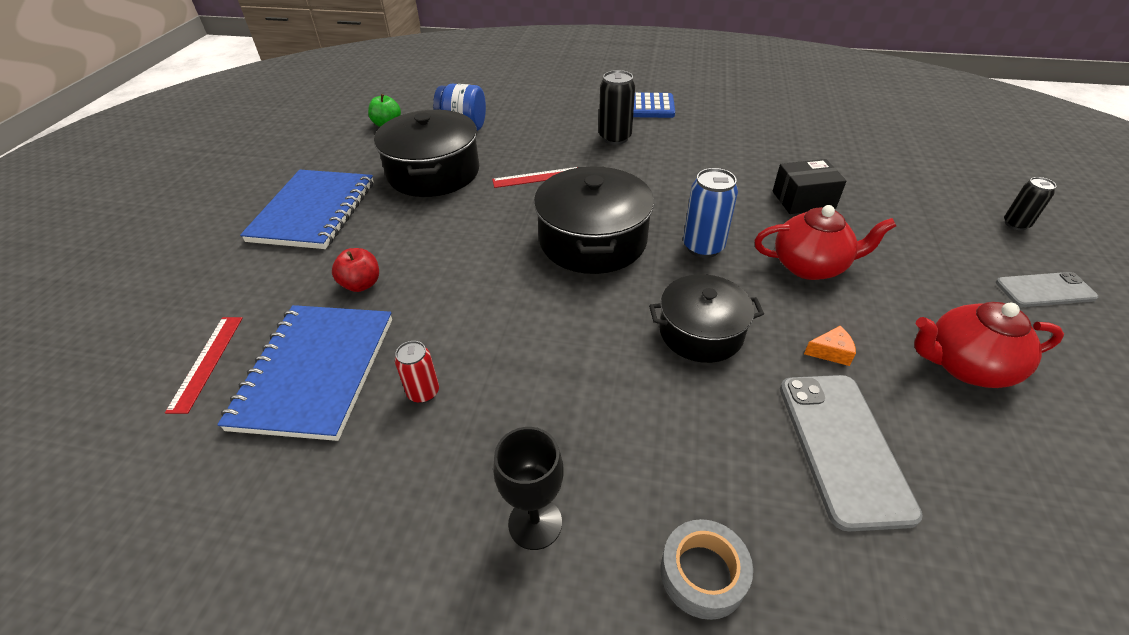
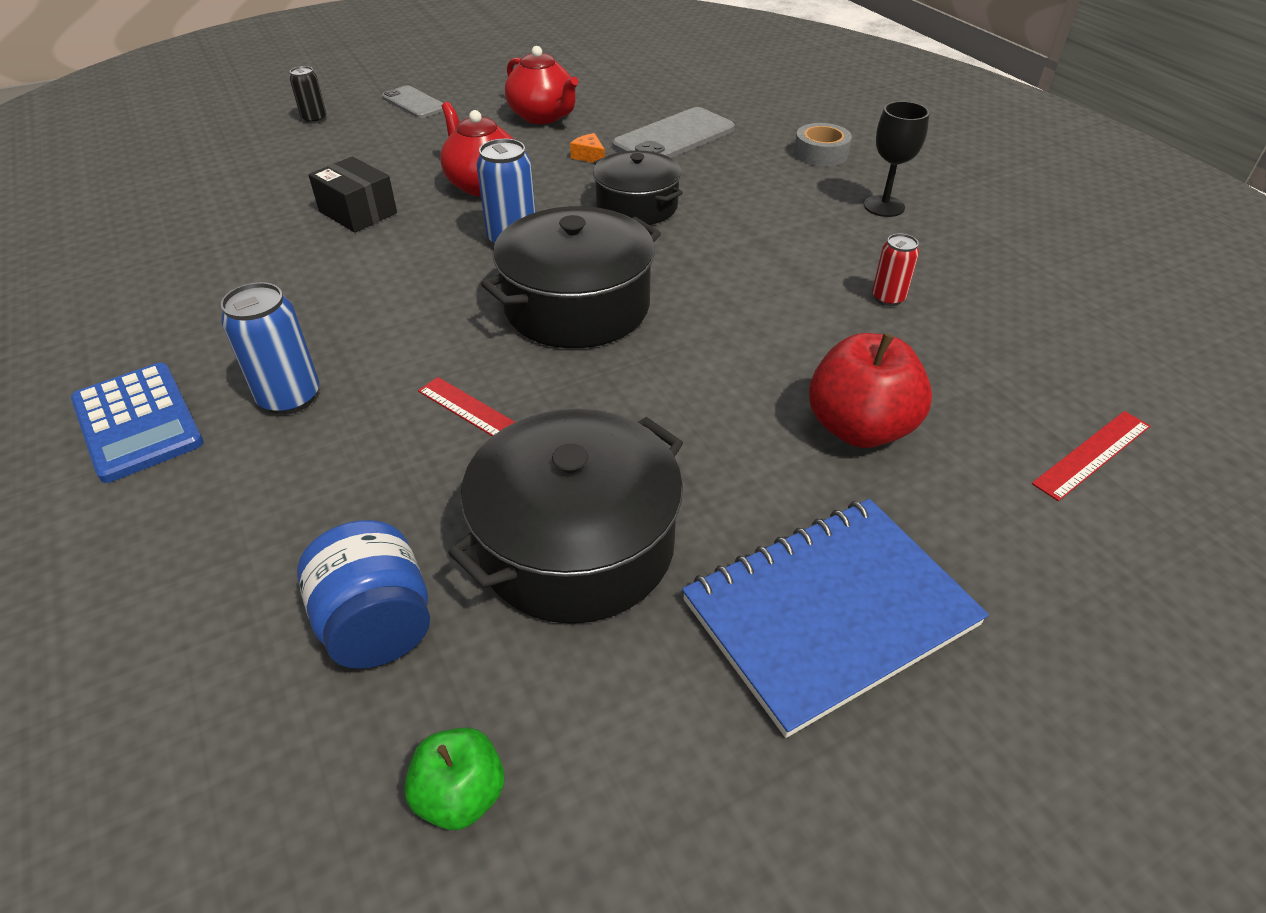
camera: 130 degrees left, 0 degrees up
(315, 372) = (973, 370): blue notebook -> none
(361, 284) = (859, 428): red apple -> red apple, size x1.73
(615, 138) = (290, 398): black can -> blue can

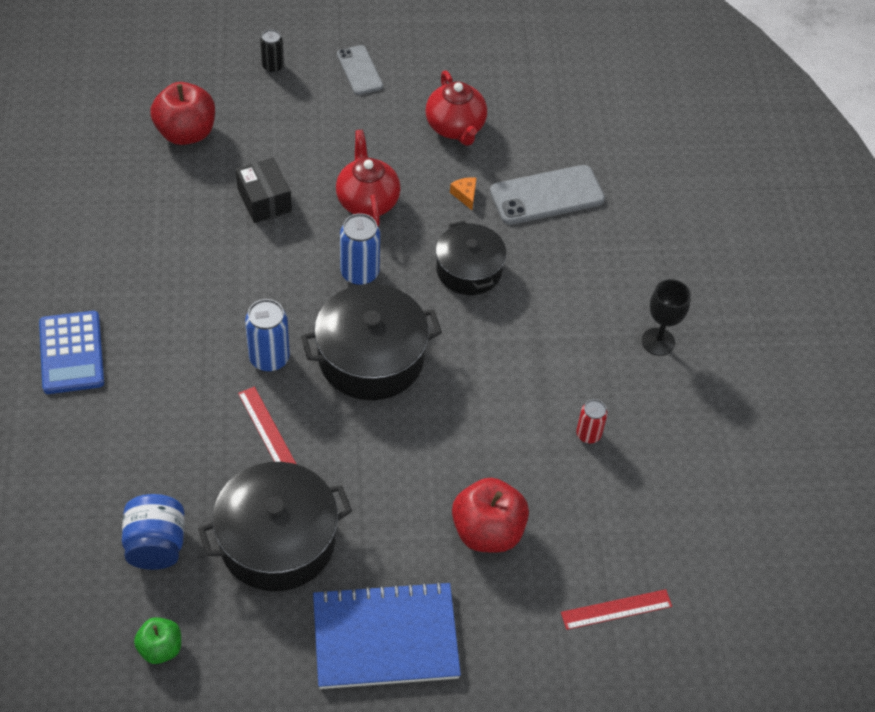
camera: 20 degrees right, 10 degrees up
(231, 184) = (186, 133): none -> red apple
(290, 398) = (161, 368): blue can -> blue can (269, 358)
(820, 153) = (654, 260): grey tape -> none

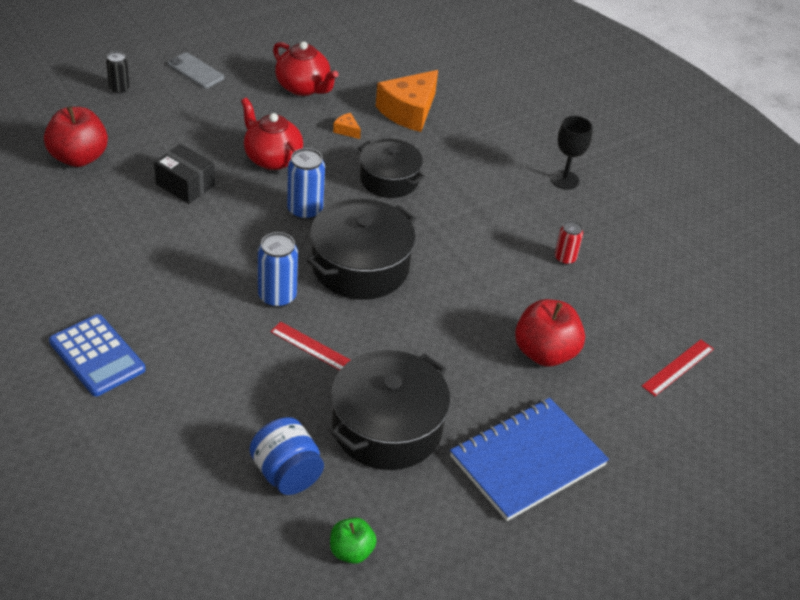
camera: 30 degrees left, 10 degrees down
(547, 195) = (408, 111): grey phone -> orange cheese

